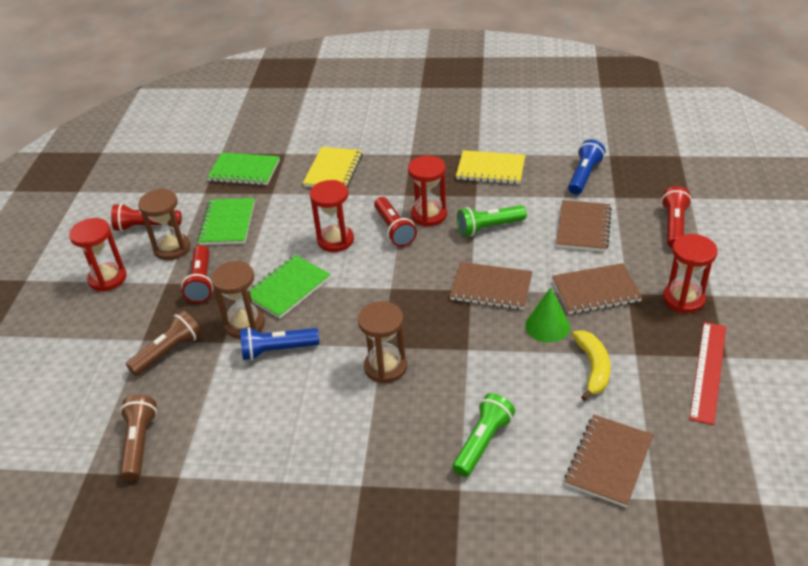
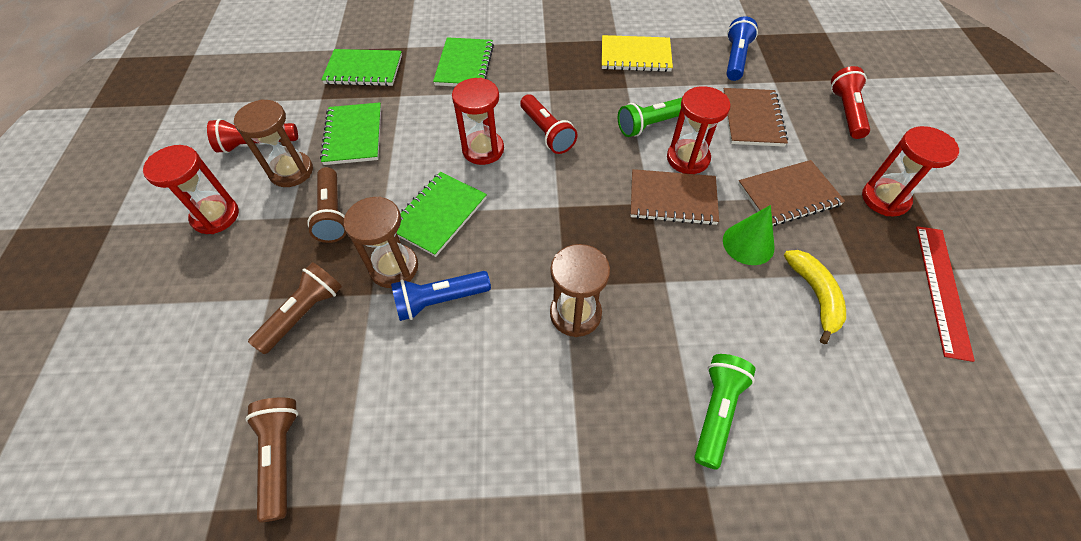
camera: 10 degrees left, 15 degrees up
(201, 282) = (333, 214): red flashlight -> brown flashlight
(333, 170) = (464, 65): yellow notebook -> green notebook
(429, 215) = (581, 113): red hourglass -> red hourglass (688, 158)
(609, 462) = (872, 425): brown notebook -> none

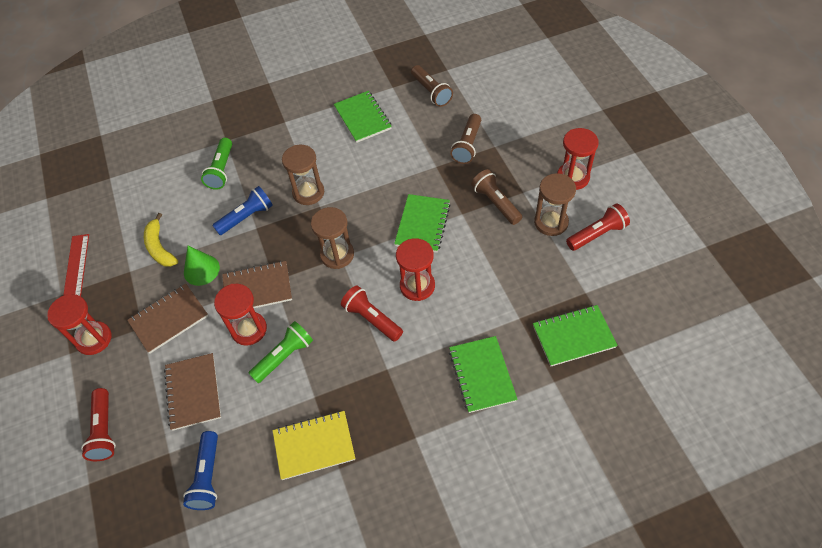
camera: 165 degrees right, 0 degrees up
(353, 135) = (528, 266): green notebook -> green notebook (362, 118)
(394, 267) = (431, 184): brown hourglass -> brown hourglass (337, 255)
(440, 301) = (392, 175): blue flashlight -> blue flashlight (246, 217)

